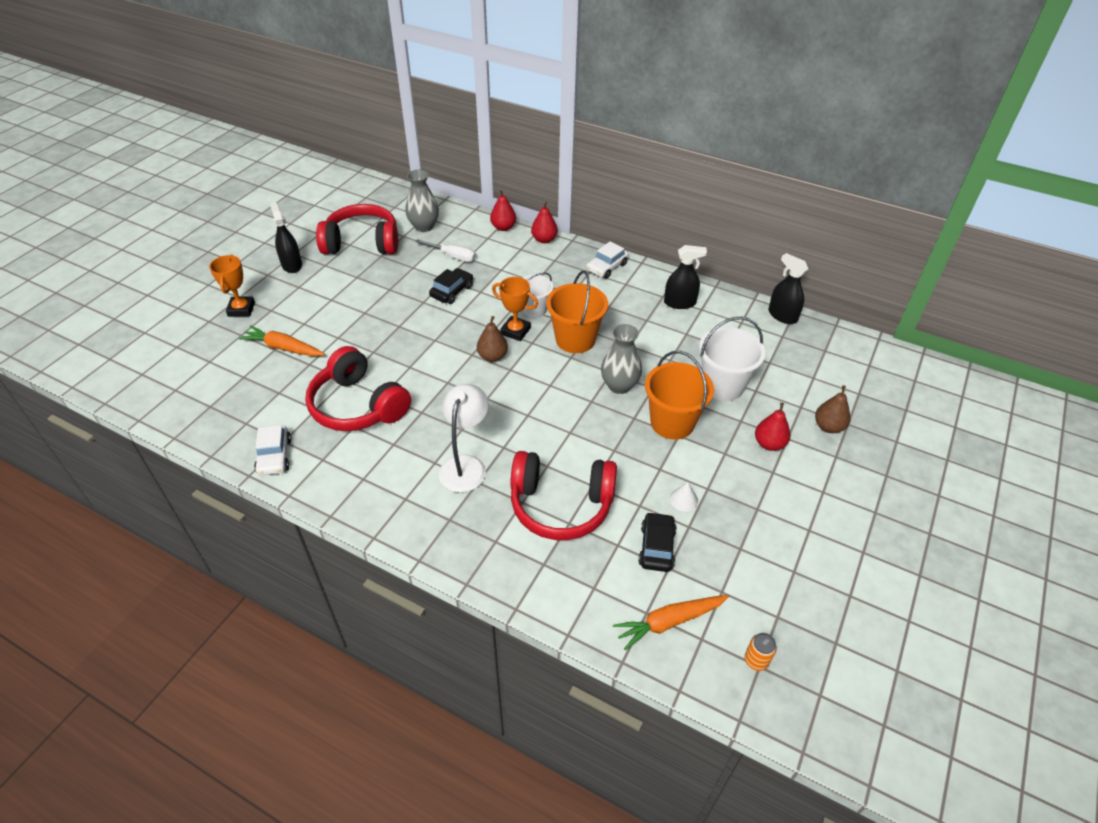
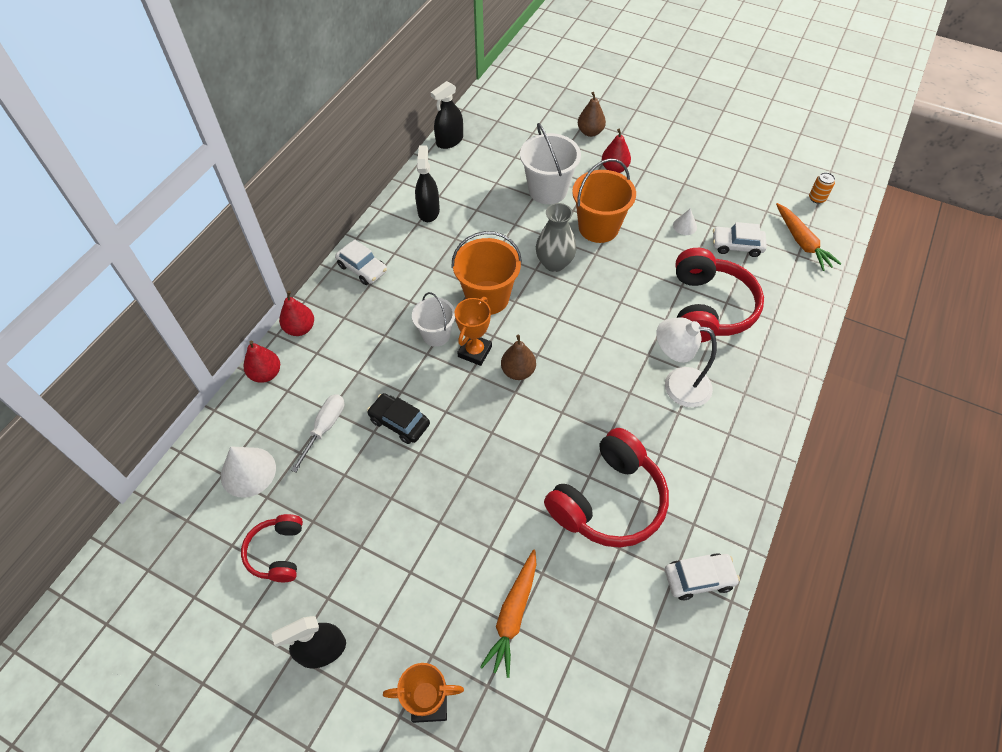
camera: 90 degrees left, 10 degrees up
(362, 243) = (278, 552): red headphones -> red headphones, size x0.55
(424, 226) = (248, 472): grey vase -> white cone
(656, 547) = (736, 245): black car -> white car

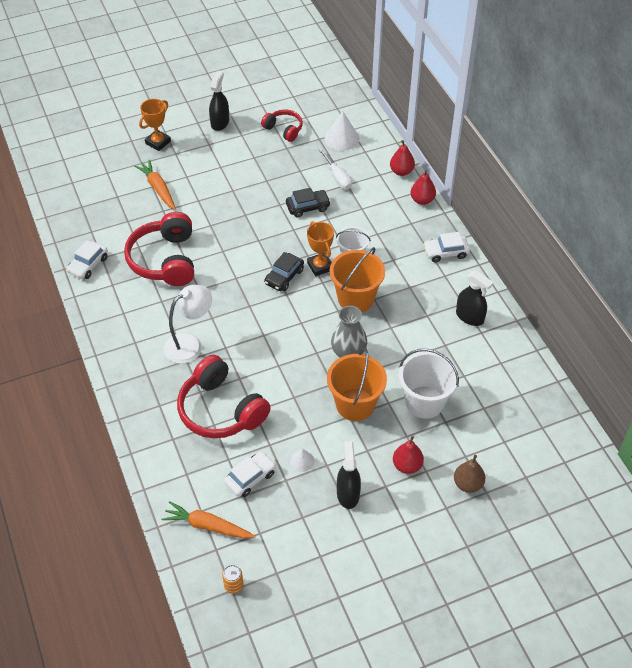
camera: 130 degrees right, 5 degrees down
(449, 141) = (542, 378): black spray bottle -> black spray bottle (348, 494)
(518, 371) = (284, 277): brown pear -> black car

